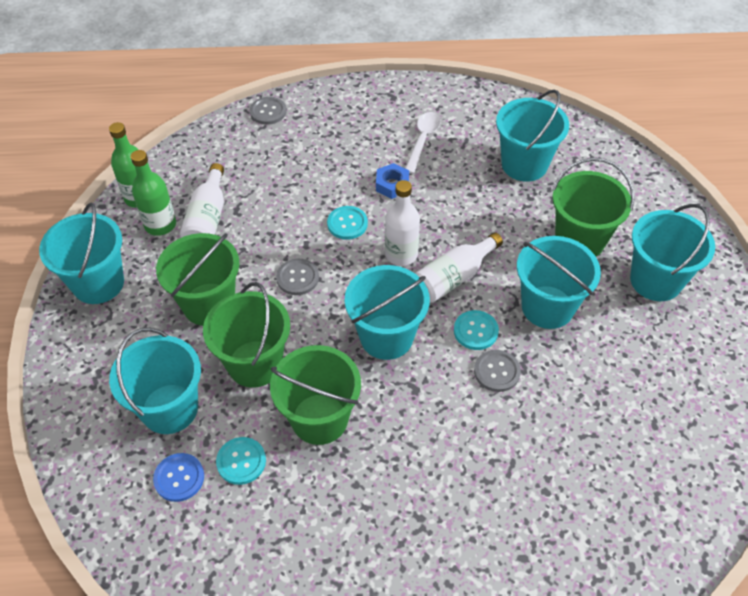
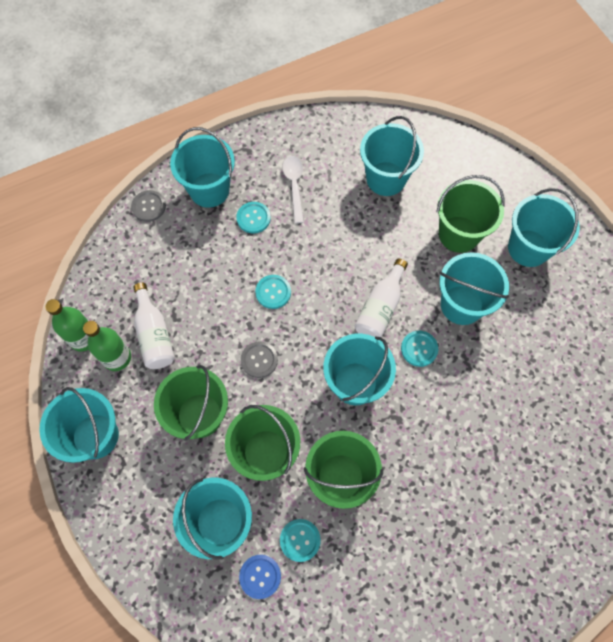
camera: 25 degrees left, 15 degrees up
(335, 117) = (209, 190): none -> turquoise bucket
(365, 154) = (253, 218): none -> turquoise button
(392, 185) = (291, 240): blue nut -> none
(401, 254) = (330, 303): white bottle -> none
(497, 371) = (450, 377): grey button -> none

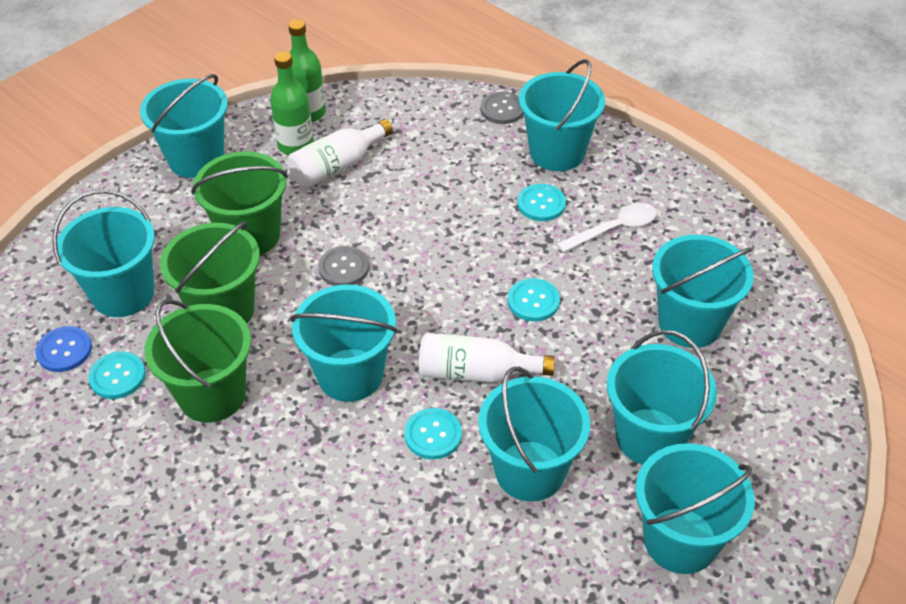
camera: 70 degrees right, 20 degrees down
(273, 292) = (444, 253): turquoise button -> turquoise button (533, 301)
(459, 234) = (650, 437): green bucket -> turquoise bucket

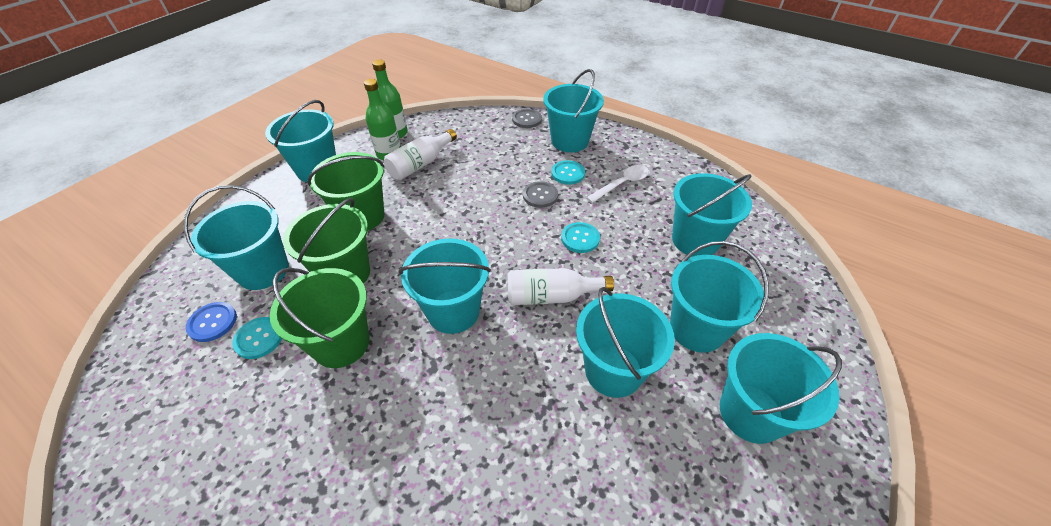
camera: 10 degrees left, 0 degrees up
(344, 268) = (435, 231): grey button -> grey button (540, 195)
(433, 435) = (529, 351): turquoise button -> none

